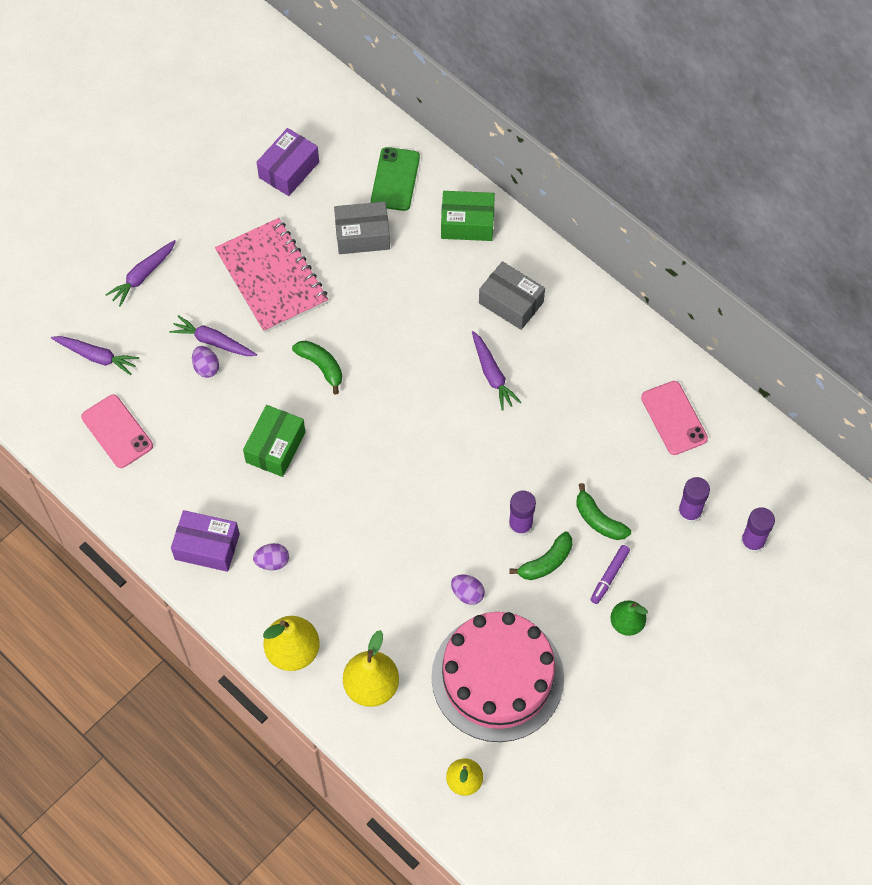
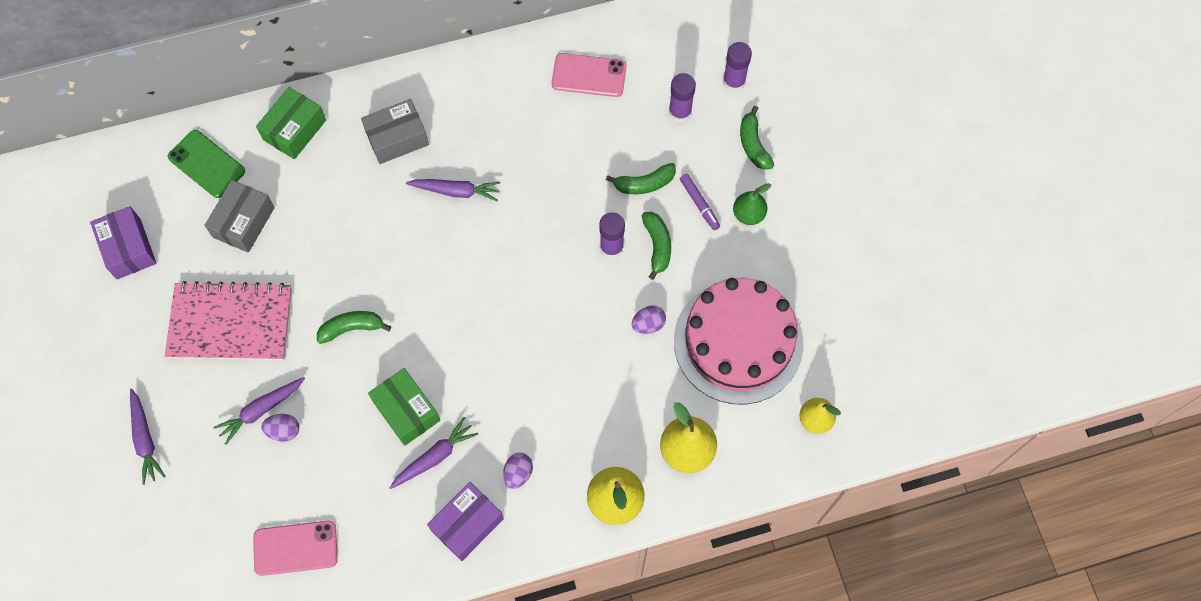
camera: 60 degrees left, 5 degrees up
(96, 357) = (202, 527): purple carrot -> purple carrot (434, 457)
(699, 592) = (753, 144): none -> green banana

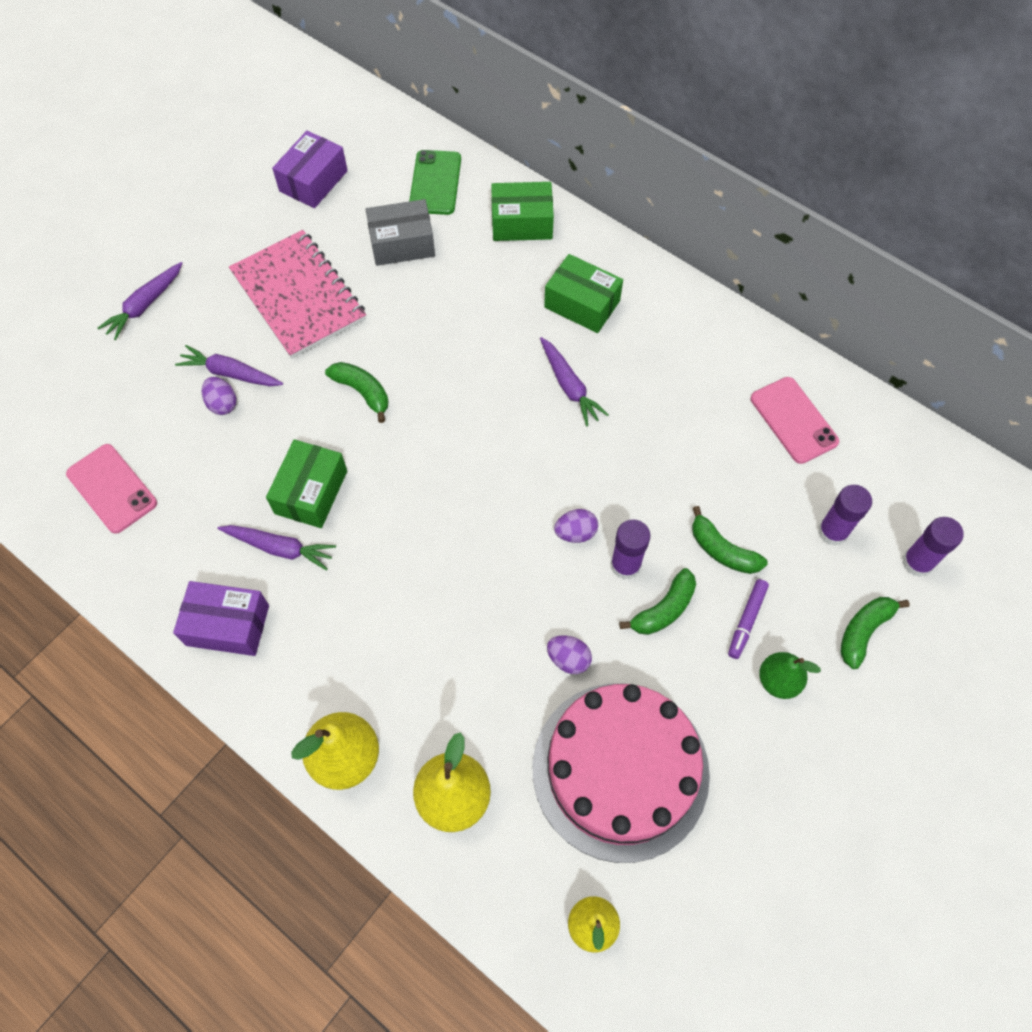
camera: 55 degrees right, 5 degrees down
(397, 138) = (582, 304): grey box -> green box
(518, 473) = (313, 638): purple egg -> purple egg (575, 533)

